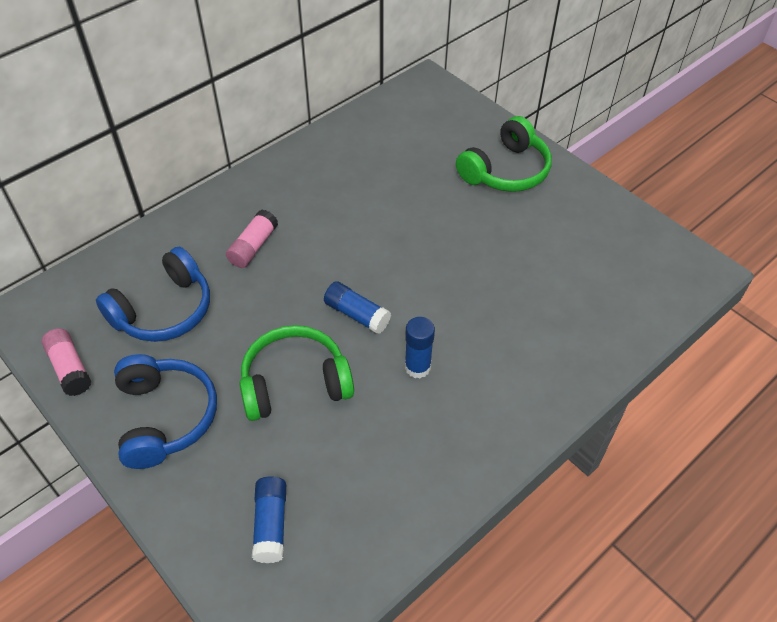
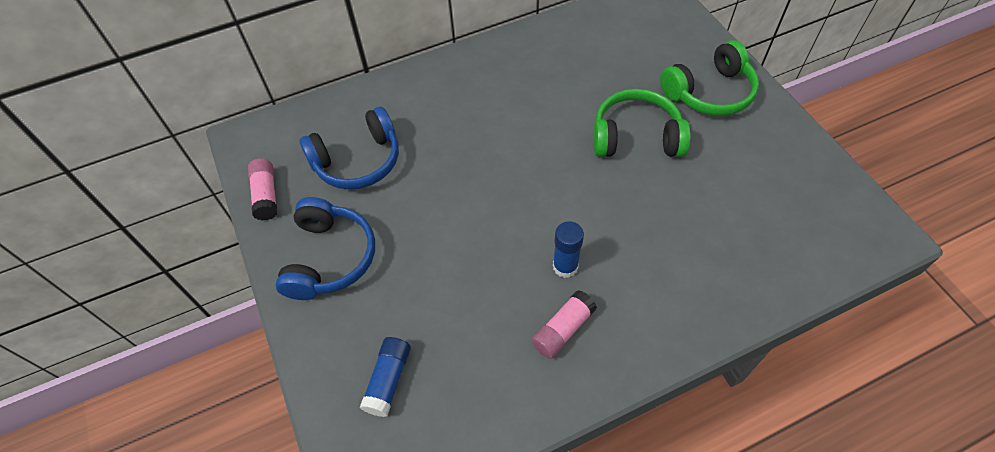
camera: 20 degrees right, 5 degrees up
(253, 247) = (451, 119): pink glue stick -> pink glue stick (563, 329)
(295, 383) = (449, 254): green headphones -> green headphones (636, 137)
(357, 314) = (524, 203): blue glue stick -> none

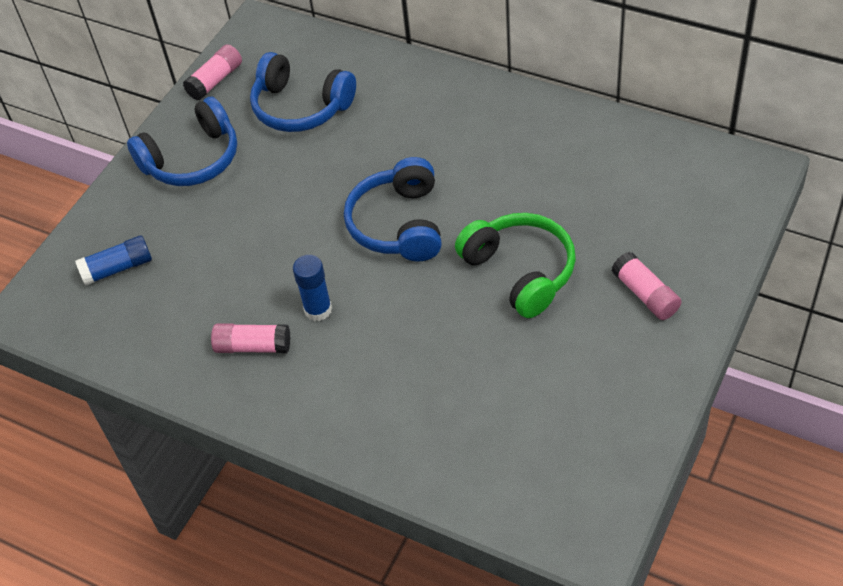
camera: 55 degrees right, 5 degrees down
(531, 173) = (398, 224): none -> blue headphones
(709, 92) = (645, 294): green headphones -> pink glue stick

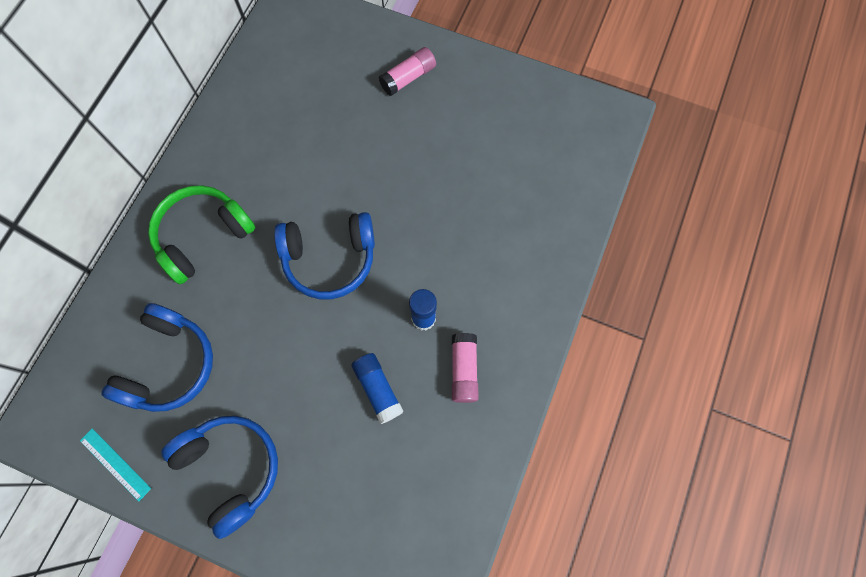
camera: 100 degrees left, 20 degrees up
(118, 268) = (373, 521): blue glue stick -> blue glue stick (378, 389)
(215, 81) = (115, 464): pink glue stick -> turquoise ruler
(520, 271) = (384, 162): green headphones -> green headphones (203, 236)

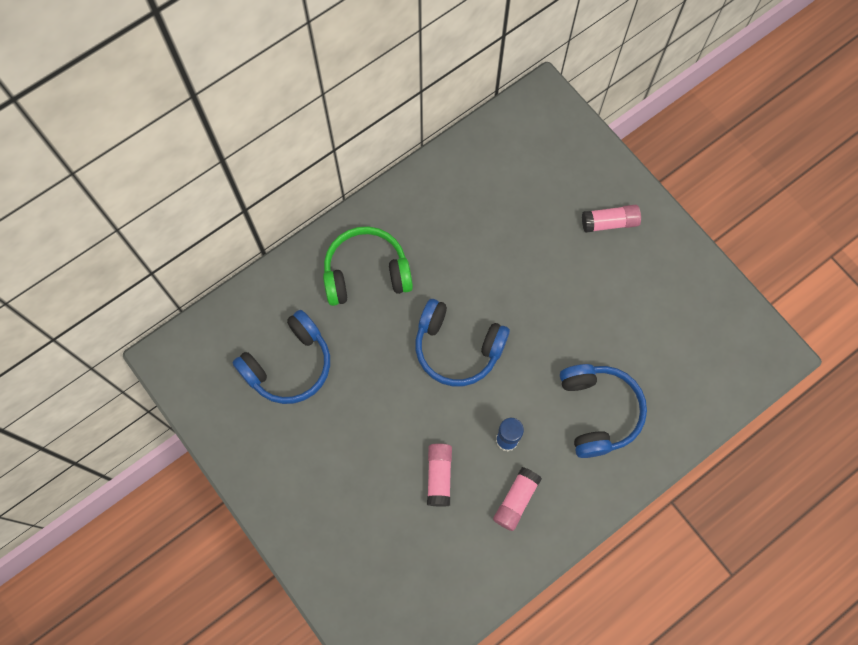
camera: 30 degrees right, 0 degrees up
(115, 464) = (213, 419): turquoise ruler -> none
(231, 469) = (295, 473): blue headphones -> blue headphones (598, 412)
(378, 389) = (439, 476): blue glue stick -> pink glue stick

